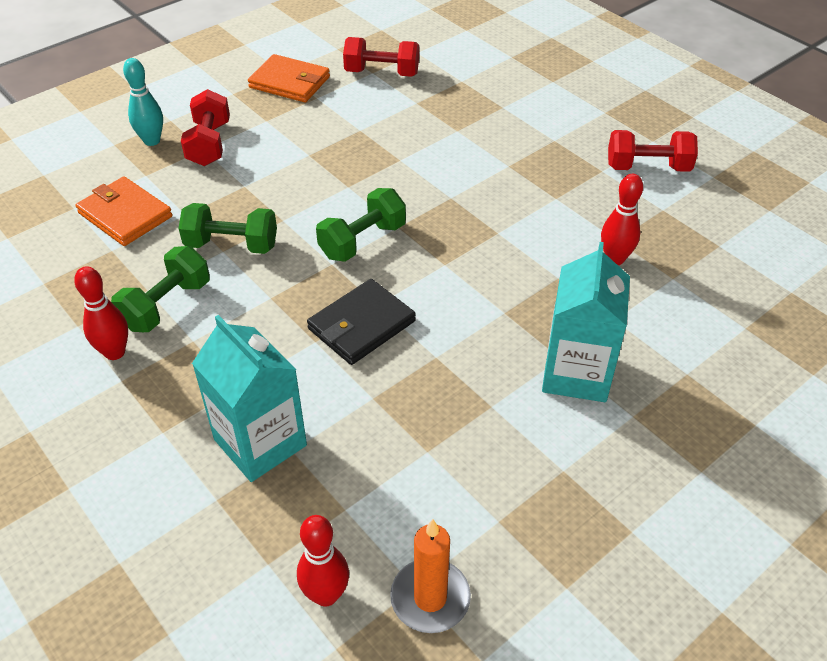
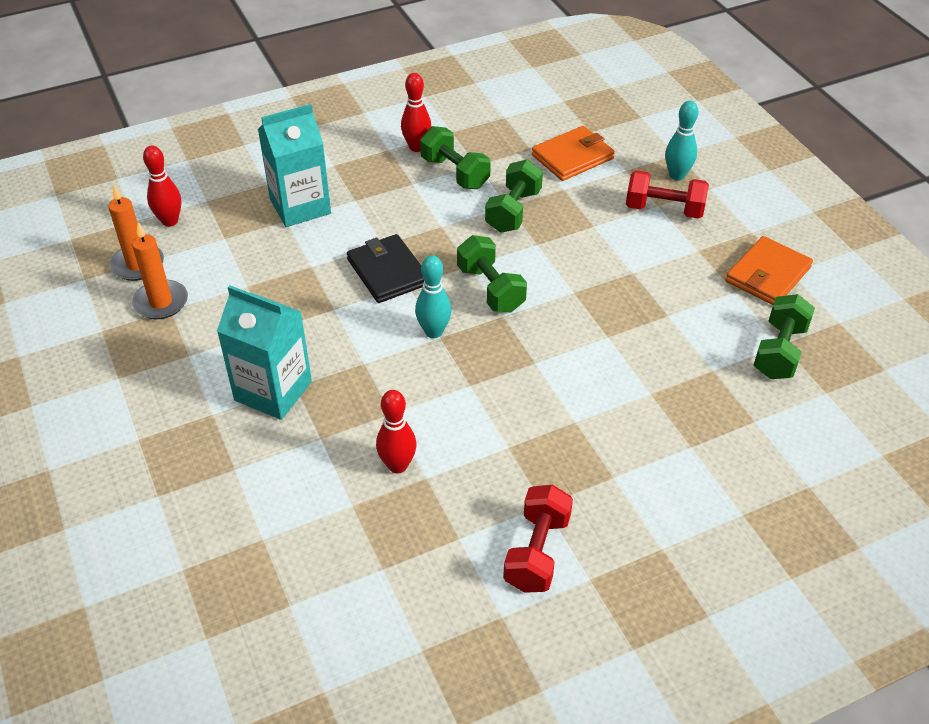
camera: 105 degrees right, 0 degrees up
(382, 73) = (779, 351): red dumbbell -> green dumbbell
(439, 269) = (434, 332): none -> turquoise bowling pin
(491, 536) = (161, 302): none -> orange candle

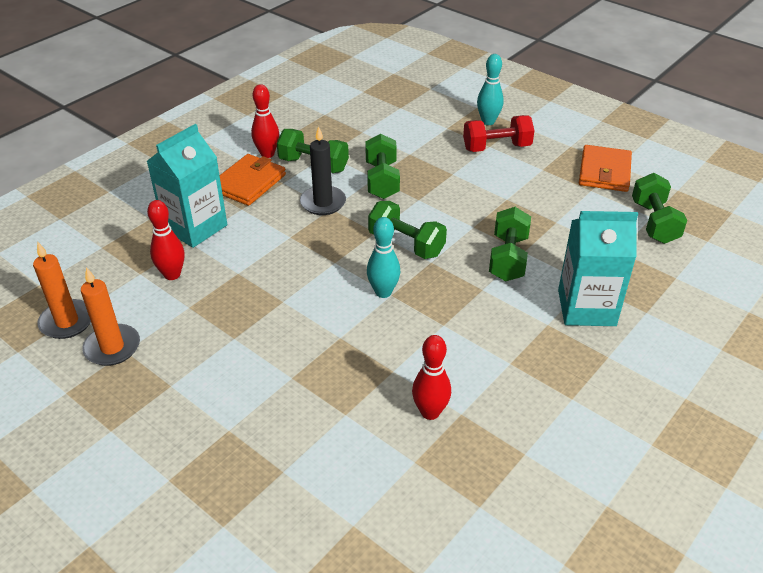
camera: 25 degrees left, 5 degrees down
(170, 221) = (76, 274): red bowling pin -> red bowling pin (172, 275)
(273, 391) = (274, 389): turquoise carton -> turquoise carton (586, 308)
(387, 272) = (310, 257): black wallet -> none
(437, 218) = (323, 203): none -> black candle
(537, 552) = (595, 439): red dumbbell -> none
(572, 157) = (400, 129): orange wallet -> orange wallet (248, 183)
(585, 338) = (508, 258): none -> green dumbbell

